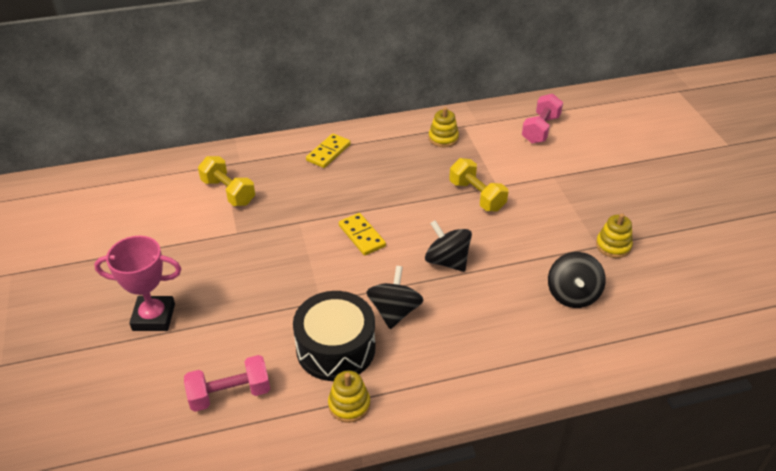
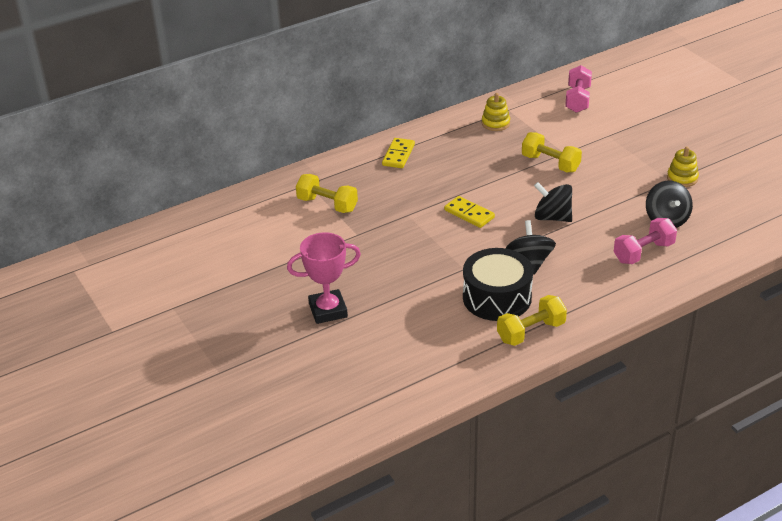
camera: 15 degrees left, 5 degrees down
(230, 394) = (430, 347): pink dumbbell -> pink dumbbell (643, 252)
(349, 404) = (531, 332): yellow stacking toy -> yellow dumbbell

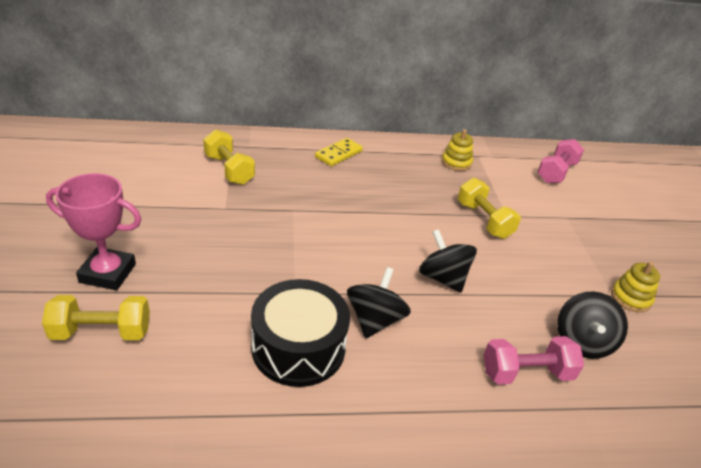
camera: 20 degrees right, 0 degrees up
(469, 214) = (355, 235): yellow domino -> none
(531, 332) = (298, 418): yellow dumbbell -> yellow dumbbell (102, 332)

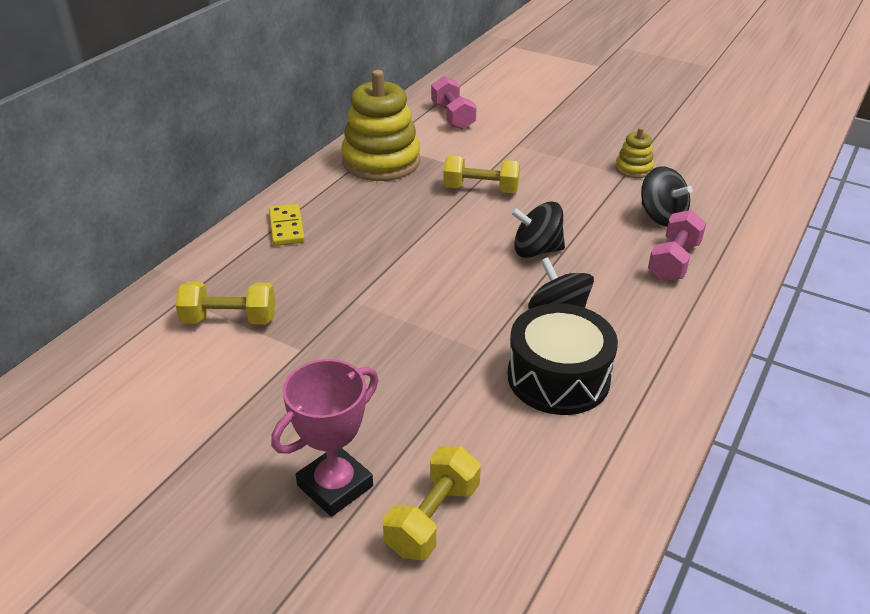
camera: 50 degrees left, 0 degrees up
(456, 162) = (381, 161): yellow stacking toy -> yellow stacking toy, size x2.13

